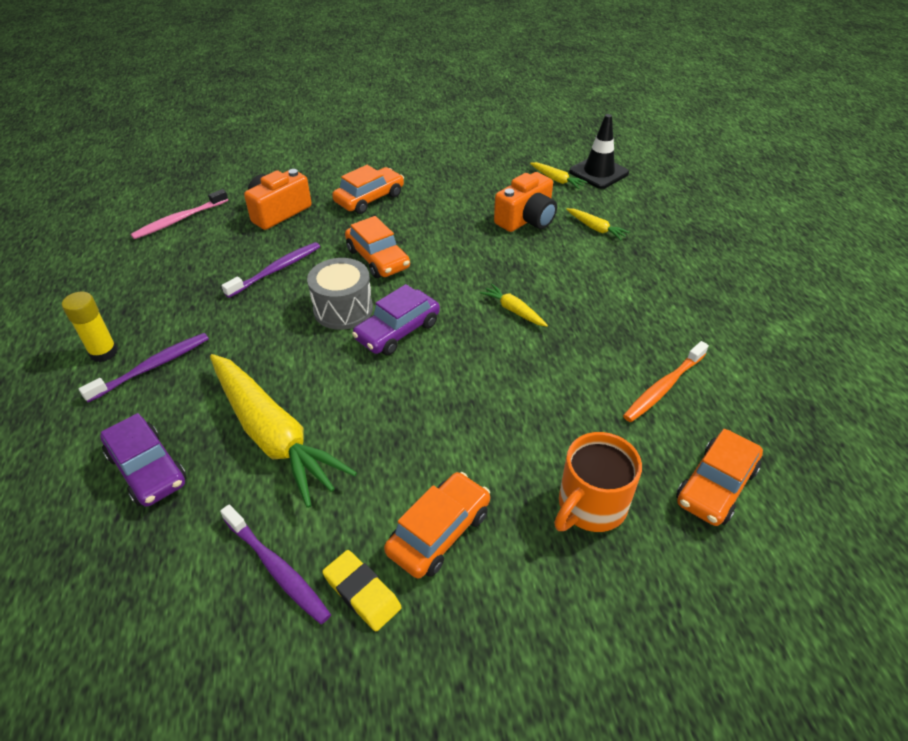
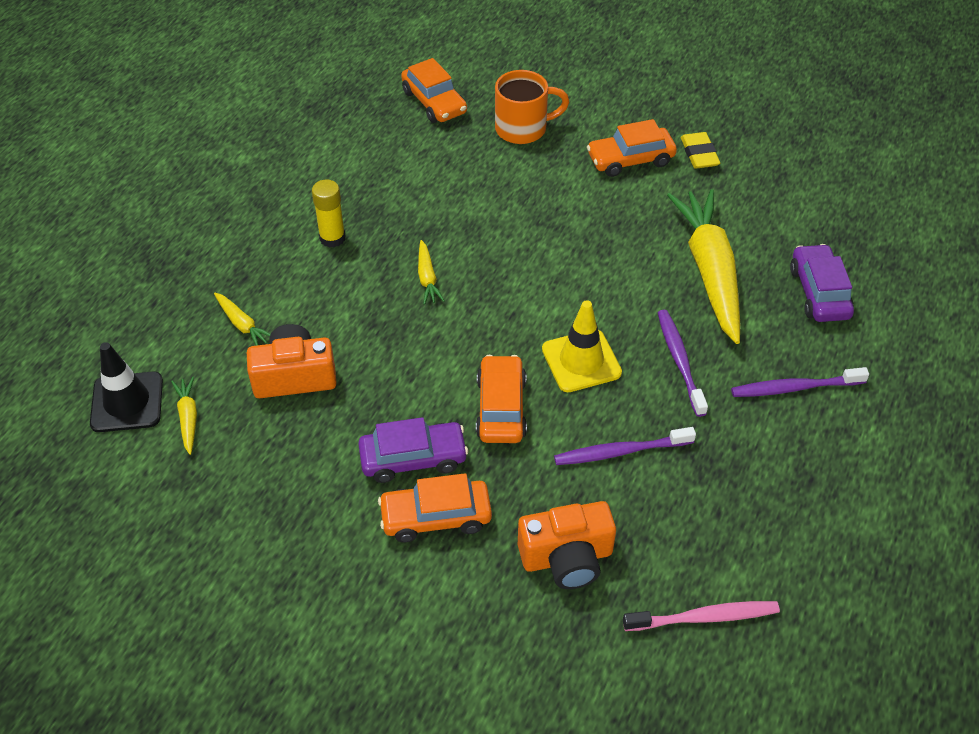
camera: 145 degrees left, 5 degrees up
(103, 352) = (840, 430): yellow glue stick -> yellow glue stick (332, 238)
(277, 568) = (746, 188): purple toothbrush -> purple toothbrush (680, 361)
(343, 309) = (581, 361): grey drum -> yellow traffic cone
(398, 331) = (547, 311): purple car -> purple car (413, 458)
(595, 228) = (242, 324): yellow carrot -> yellow carrot turned 150 degrees clockwise
(663, 387) = (387, 163): orange toothbrush -> none
(716, 486) = (434, 102): orange car -> orange car turned 75 degrees clockwise

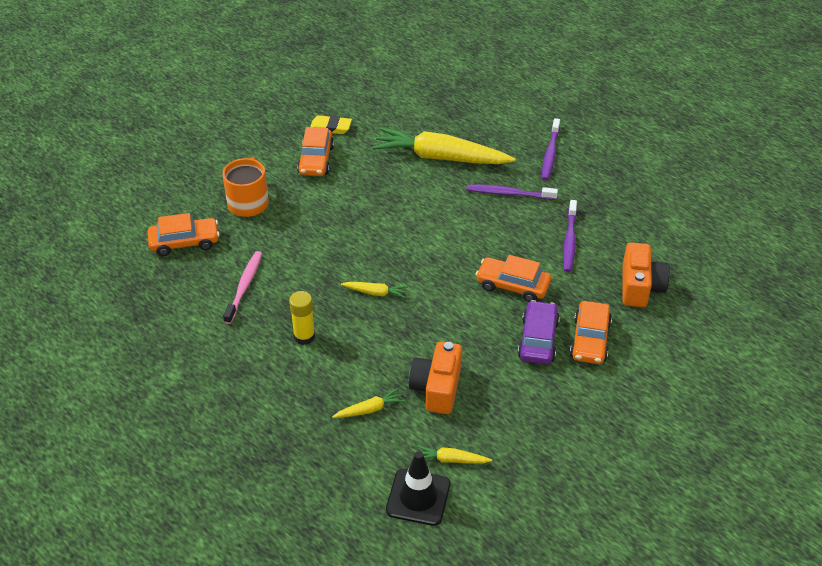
camera: 70 degrees left, 5 degrees down
(581, 361) = (489, 237): yellow traffic cone -> none
(703, 617) = (697, 242): pink toothbrush -> pink toothbrush (244, 287)
(819, 292) = (481, 119): purple car -> none

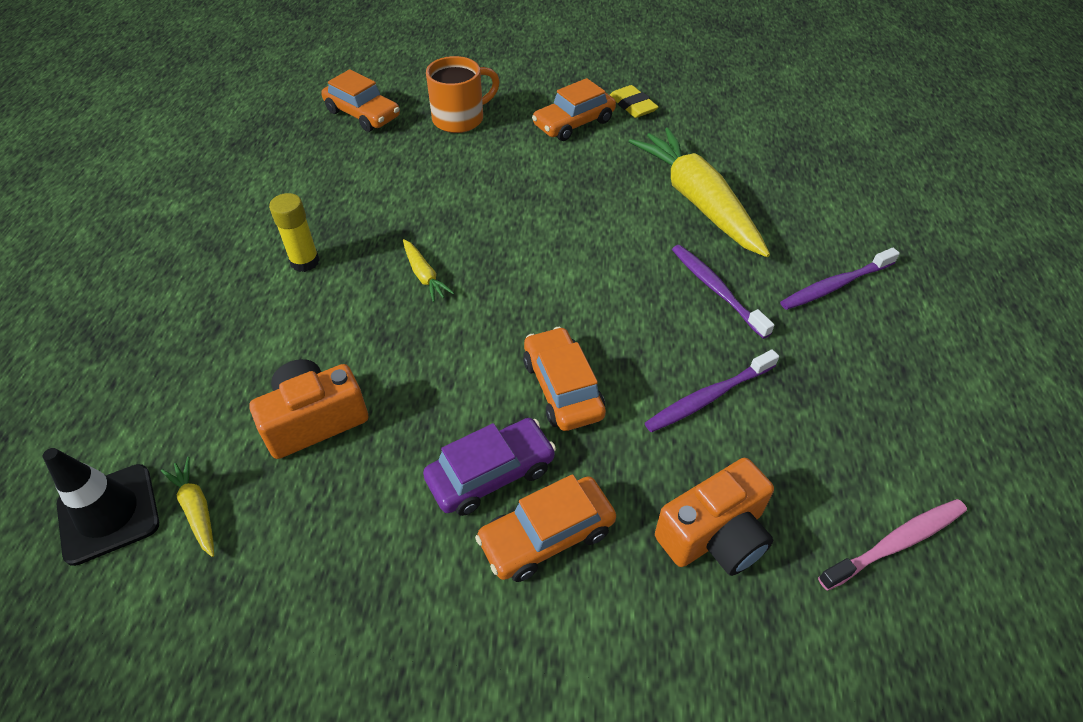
camera: 50 degrees right, 5 degrees up
(244, 287) = (339, 181): pink toothbrush -> pink toothbrush (895, 543)
(369, 409) = (231, 379): yellow carrot -> none

